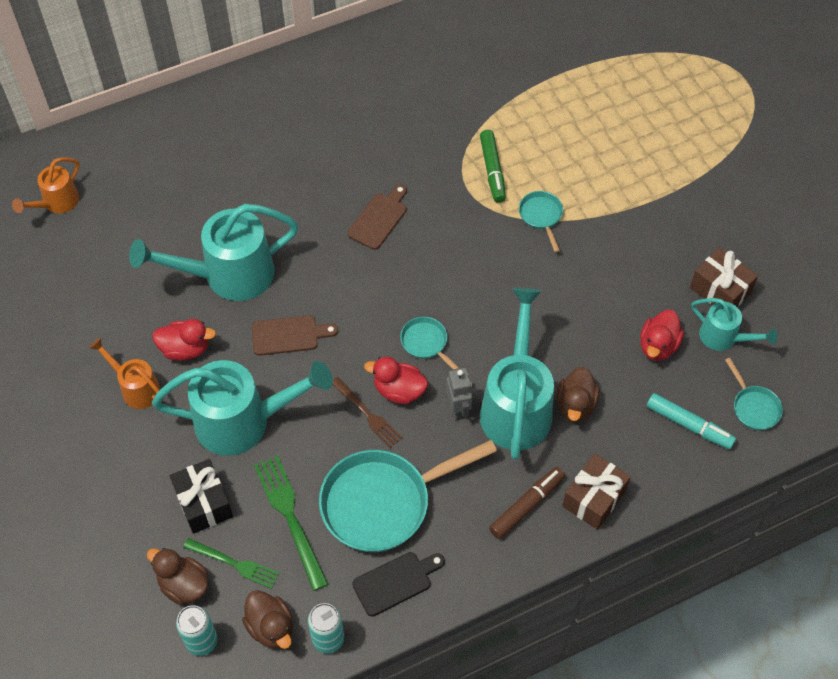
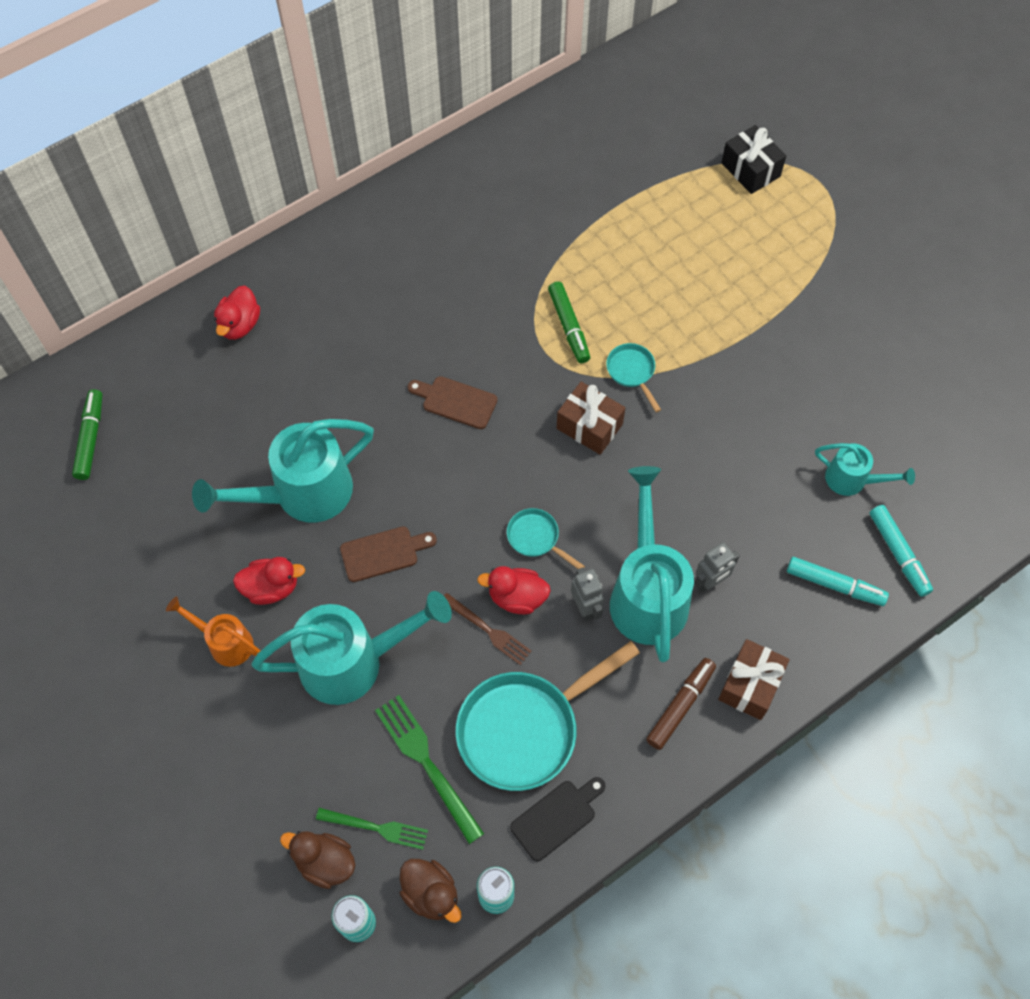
camera: 10 degrees left, 5 degrees up
(57, 203) = (90, 438): orange watering can -> green marker
(204, 503) = (328, 763): black gift -> black gift (750, 170)
(379, 219) = (456, 401): brown cutting board -> brown cutting board turned 90 degrees counterclockwise
(575, 405) = (710, 582): brown duck -> grey robot
(658, 346) = (785, 500): red duck -> red duck (240, 325)
(720, 290) = (838, 426): brown gift -> brown gift (589, 426)
(753, 407) = (898, 553): turquoise pan -> turquoise marker

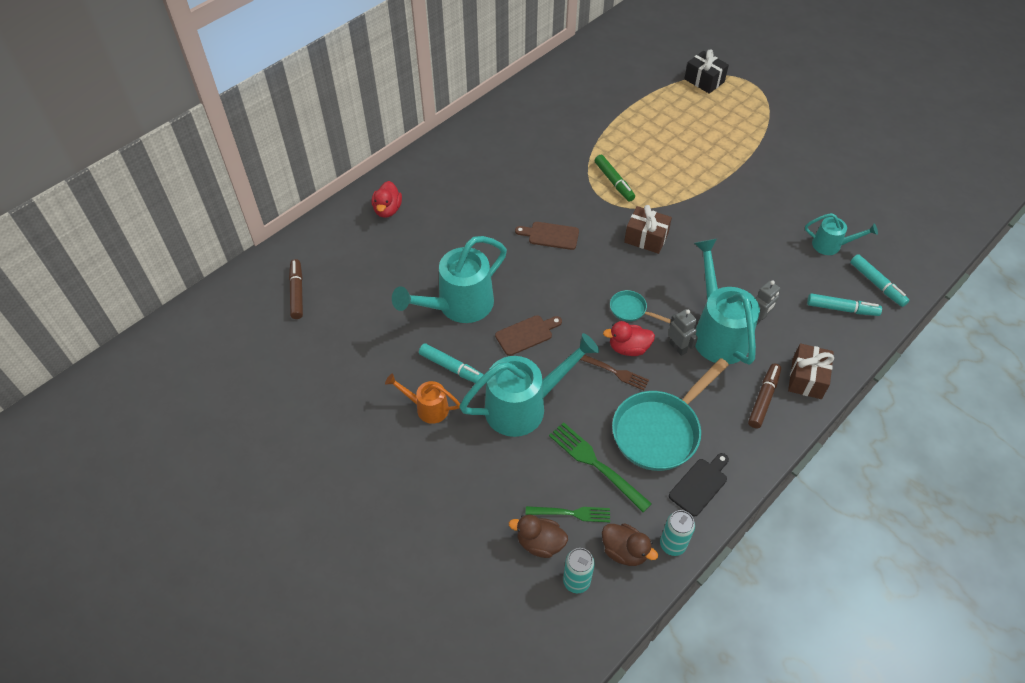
camera: 10 degrees left, 10 degrees down
(90, 438) = (297, 293): green marker -> brown marker
(271, 588) = (452, 368): red duck -> turquoise marker
(632, 372) = (664, 203): turquoise pan -> none

